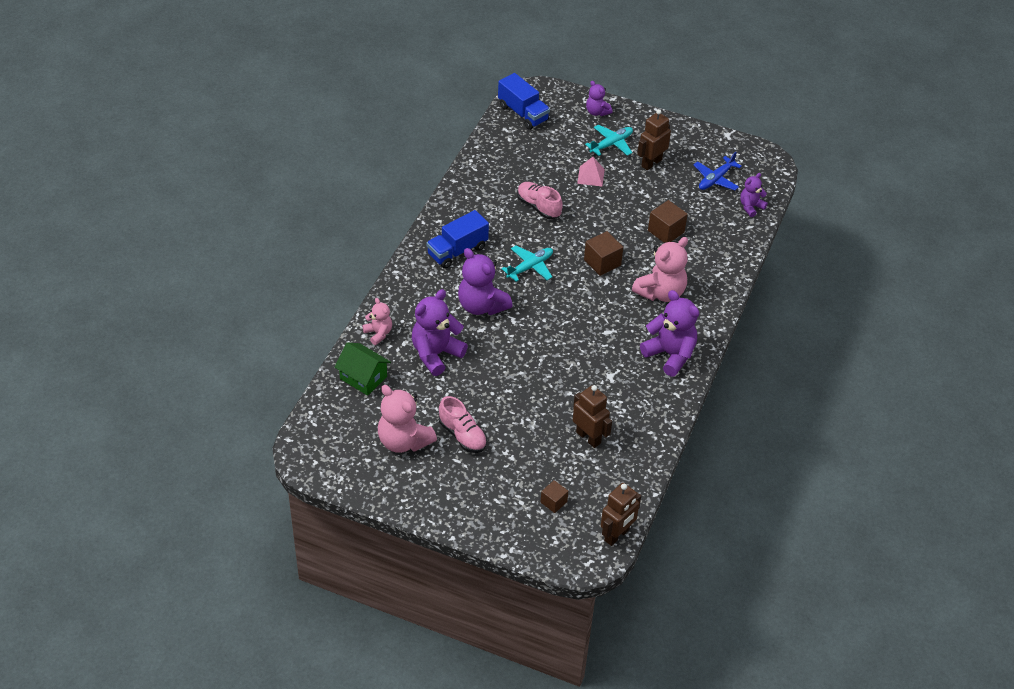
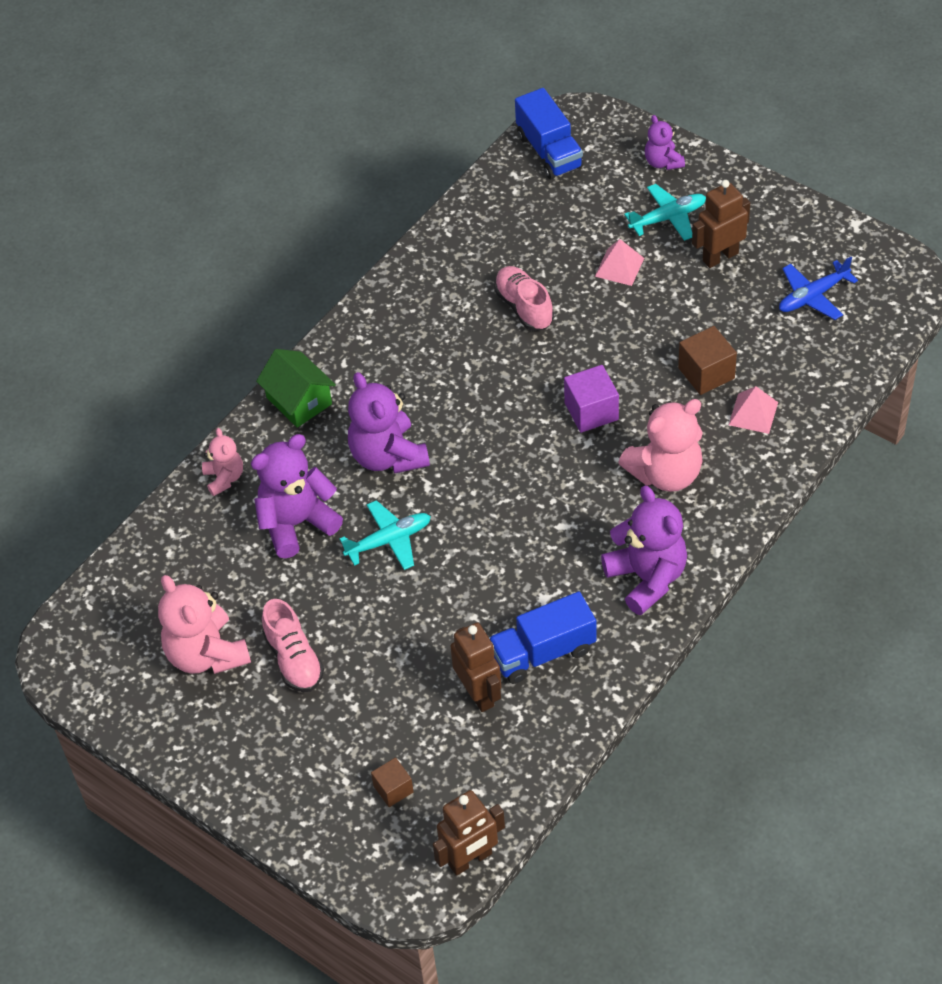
camera: 20 degrees right, 5 degrees up
(363, 377) = (181, 545): green house -> green house (299, 401)
(457, 251) = (380, 362): blue truck -> blue truck (543, 652)
(530, 267) = (480, 403): turquoise plane -> turquoise plane (389, 540)
(602, 262) = (591, 411): brown cube -> purple cube
(702, 251) = (753, 413): none -> pink pyramid
(751, 207) = (853, 350): purple teddy bear -> none

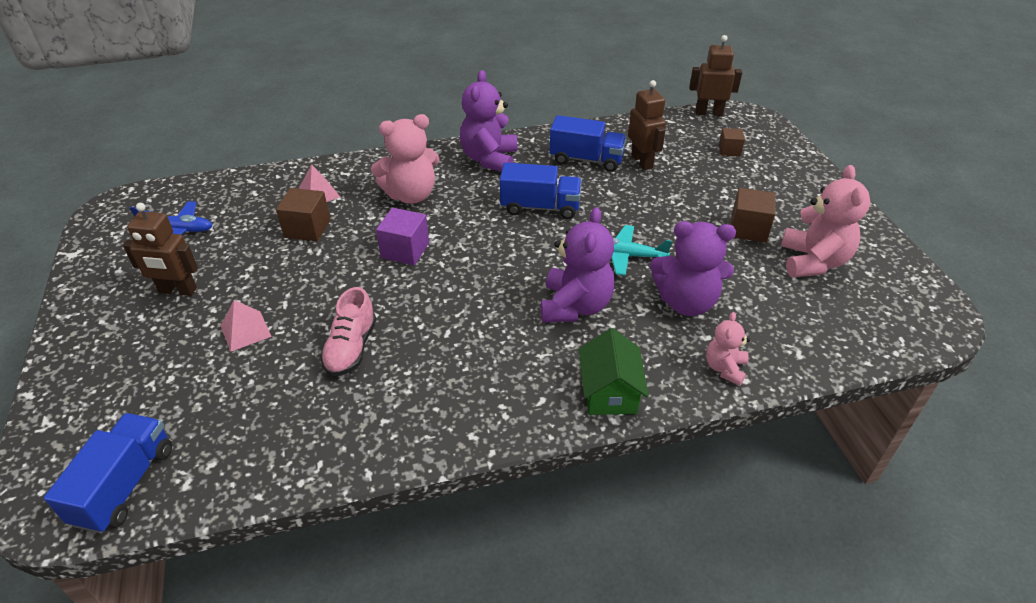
camera: 145 degrees left, 10 degrees down
(294, 659) = (748, 229): pink shoe -> brown cube
(479, 693) = (642, 161): brown robot -> brown robot turned 150 degrees clockwise
(524, 546) = (540, 207): none -> blue truck
(663, 162) = (76, 395): purple teddy bear -> none
(665, 473) = (411, 195): pink teddy bear -> pink teddy bear turned 150 degrees clockwise
(668, 218) = (155, 344): turquoise plane -> none

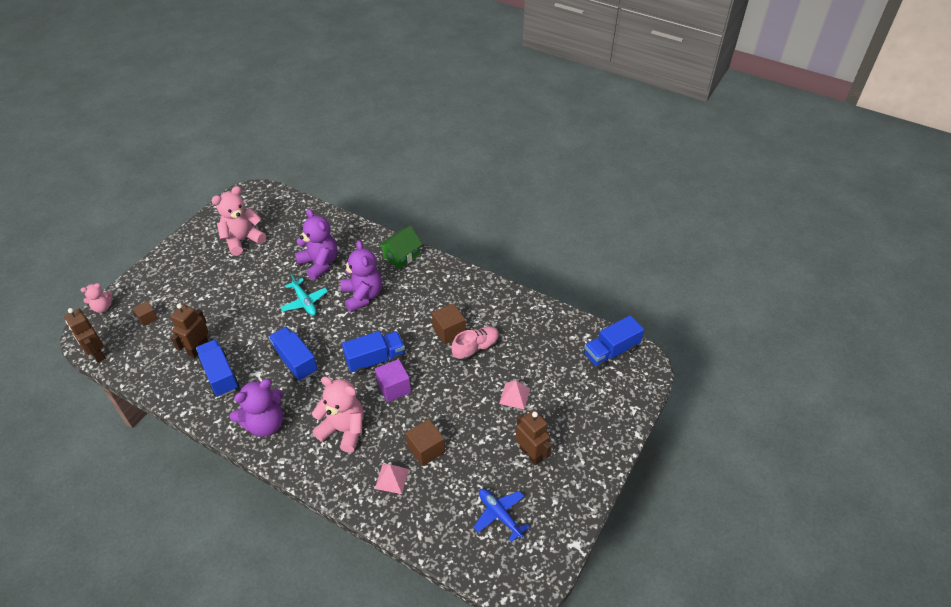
camera: 135 degrees left, 5 degrees up
(460, 259) = (375, 360): none -> blue truck
(575, 306) = (362, 296): purple teddy bear -> purple teddy bear turned 105 degrees clockwise
(724, 368) = (350, 233): pink teddy bear -> pink teddy bear (102, 307)
(748, 229) = (234, 272): brown cube -> brown cube (449, 331)

